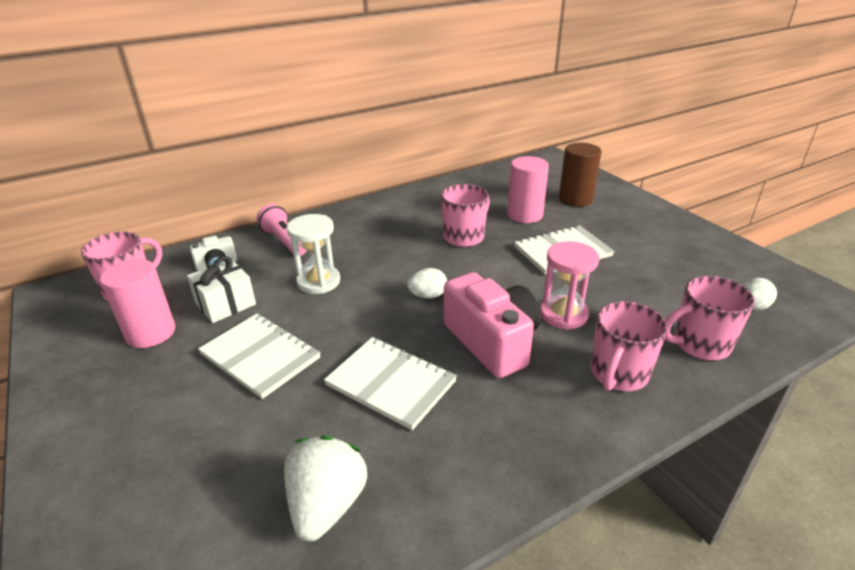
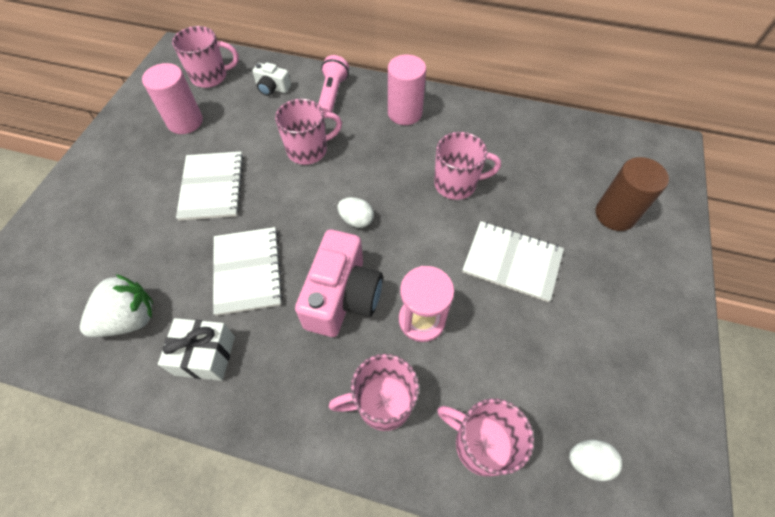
camera: 45 degrees right, 25 degrees up
(225, 304) = (241, 128): white gift -> white gift (205, 355)
(318, 281) = (308, 150): white hourglass -> pink mug
(525, 215) = (539, 198): pink cylinder -> pink cylinder (405, 113)

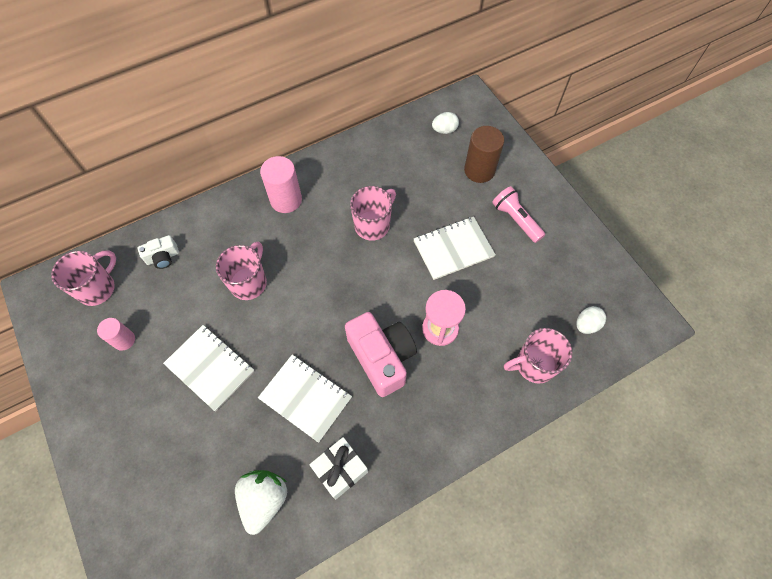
camera: 45 degrees left, 5 degrees up
(185, 122) = (124, 340): pink cylinder -> pink cylinder, size x0.61
(332, 95) = (217, 226): pink flashlight -> pink flashlight (516, 220)
(356, 220) = (337, 303): white egg -> white egg (444, 130)
(382, 403) = (467, 394): pink mug -> none

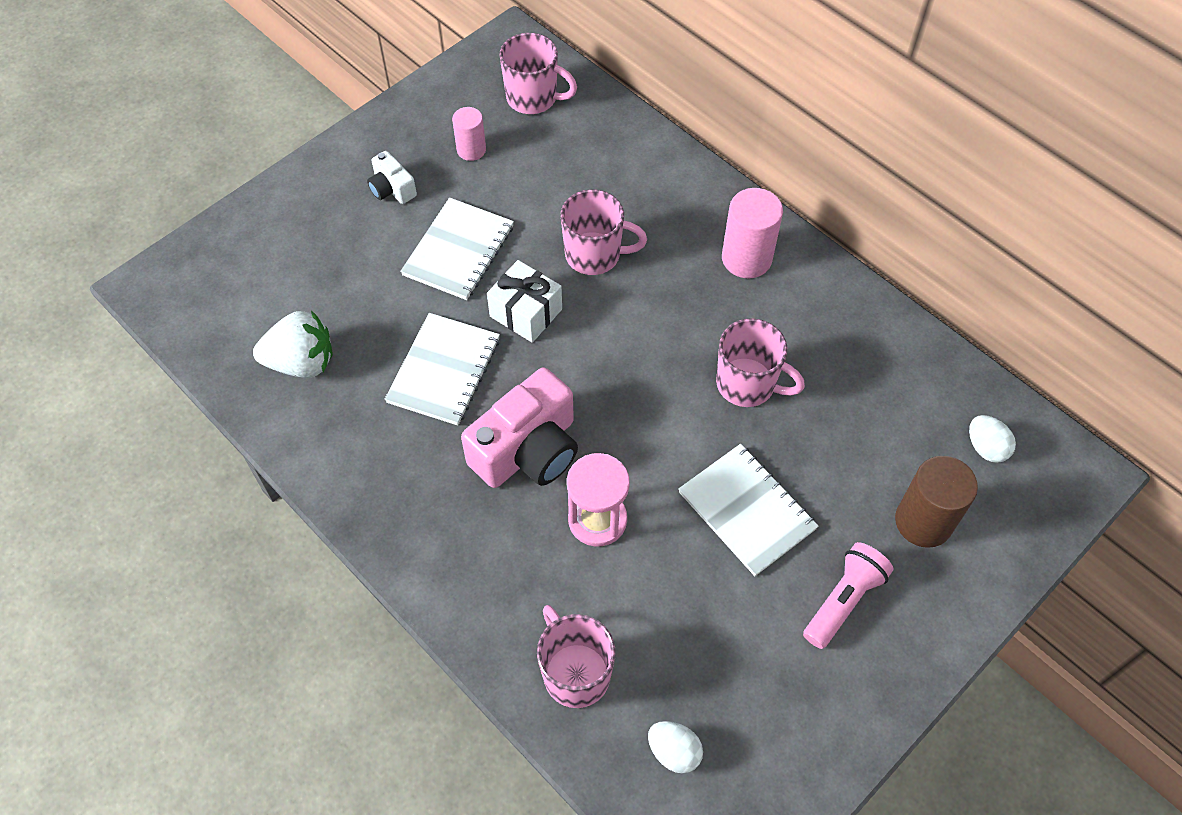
camera: 75 degrees right, 5 degrees down
(163, 257) = (600, 148): white camera -> white camera (392, 189)
(340, 470) = (355, 438): white gift -> white gift (526, 313)

